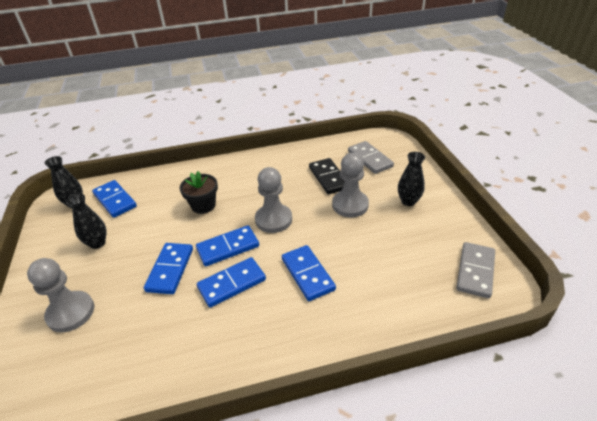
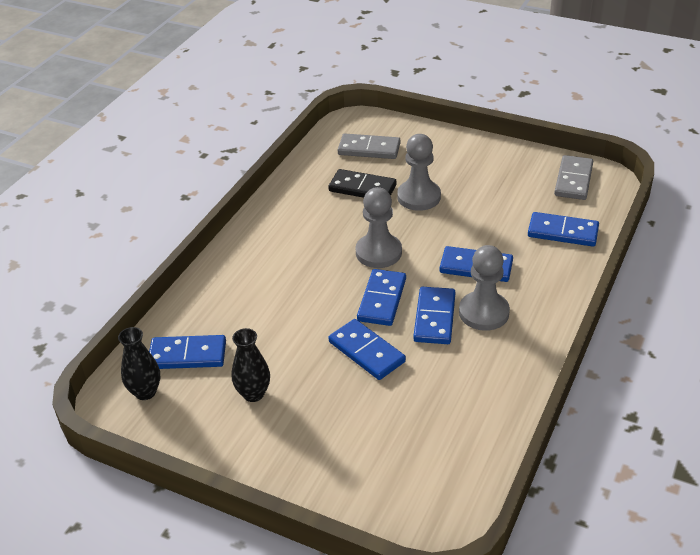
camera: 50 degrees left, 0 degrees up
(71, 312) = (347, 446): grey pawn -> grey pawn (484, 312)
(203, 205) = (292, 290): black flower pot -> none
(403, 301) = (562, 232): none -> blue domino
(408, 201) = (457, 163): black vase -> none
(475, 271) = (573, 180): grey domino -> grey domino turned 45 degrees clockwise

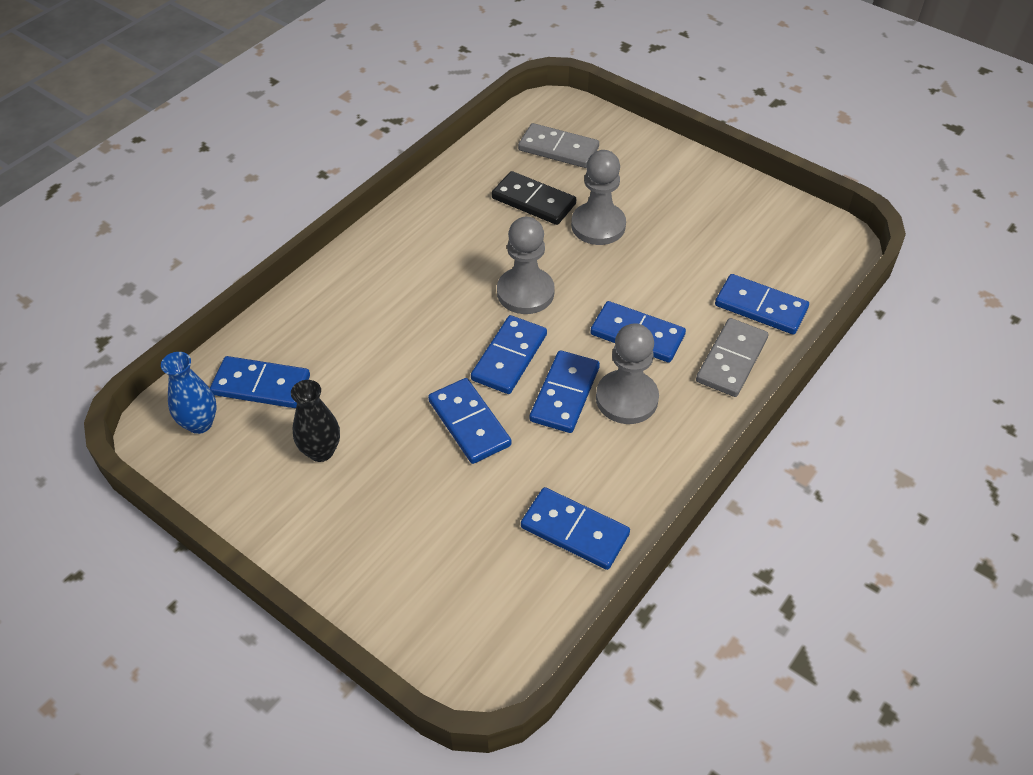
camera: 10 degrees right, 10 degrees up
(145, 392) = (200, 423): black vase -> blue vase
(476, 412) = (575, 530): none -> blue domino
(573, 180) = (798, 237): grey domino -> grey domino (731, 360)

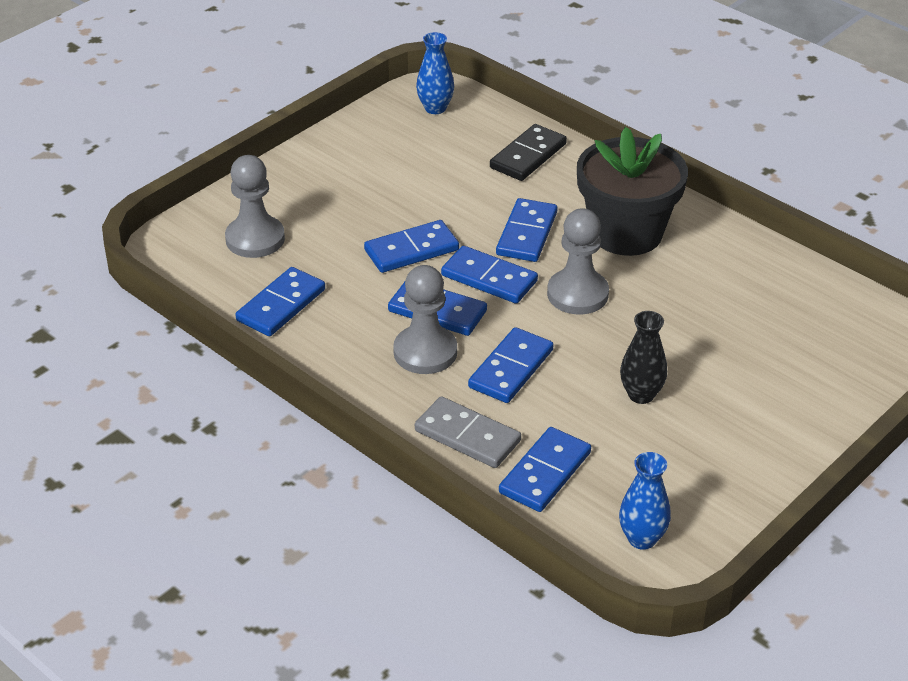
camera: 95 degrees right, 10 degrees down
(261, 385) = (473, 136): blue domino -> blue domino (527, 234)
(321, 451) = (395, 169): black vase -> black vase (641, 395)
(431, 261) = (626, 233): none -> black flower pot
(533, 201) = (723, 309): black domino -> black domino (528, 156)
(558, 149) = (820, 335): grey domino -> none
(598, 226) = (683, 356): grey pawn -> grey pawn (255, 239)
(813, 249) = (642, 538): none -> blue vase

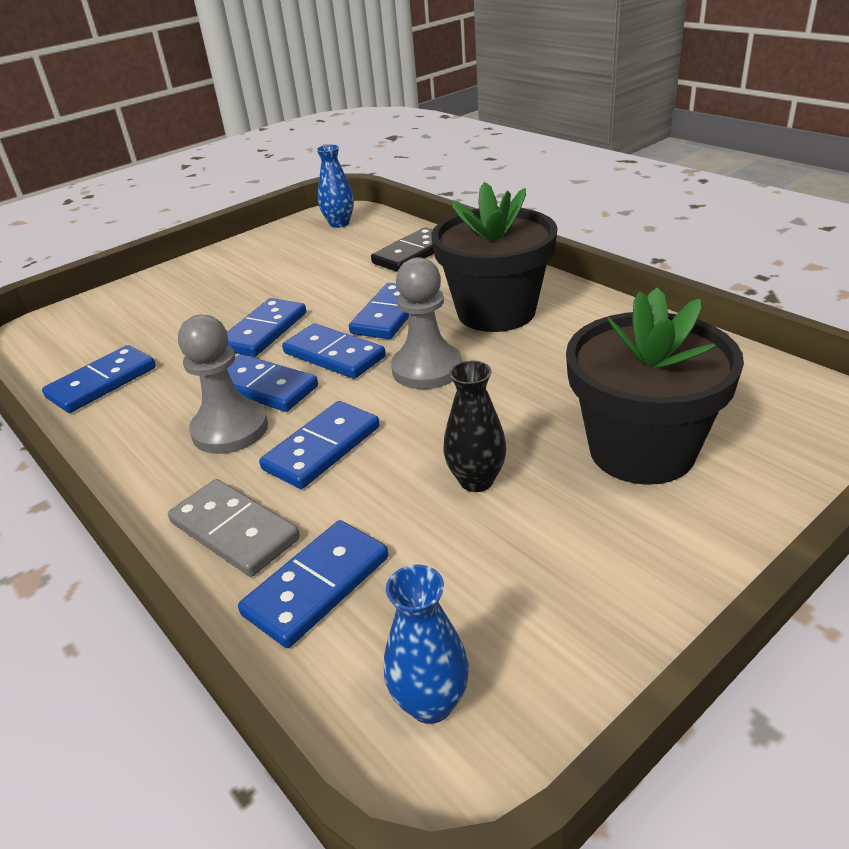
camera: 10 degrees right, 5 degrees down
(255, 239) = (116, 324): grey pawn -> none
(411, 250) = (264, 331): blue domino -> blue domino turned 45 degrees counterclockwise
(762, 369) = (641, 450): none -> black flower pot

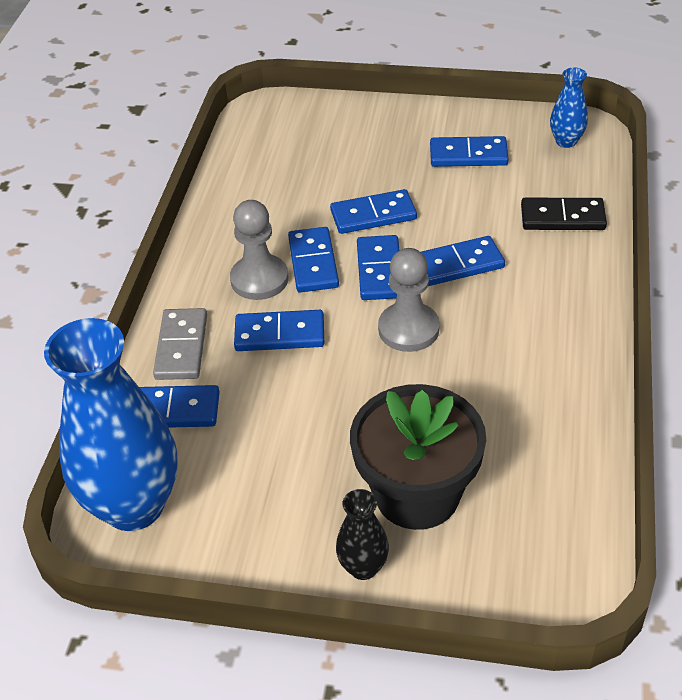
camera: 50 degrees right, 10 degrees up
(102, 383) = (249, 186): blue domino -> blue domino (468, 155)
(430, 703) = (134, 505): blue vase -> blue vase, size x2.23
(476, 480) = (313, 426): black vase -> black vase (363, 567)
(496, 312) = (521, 321): black flower pot -> none

